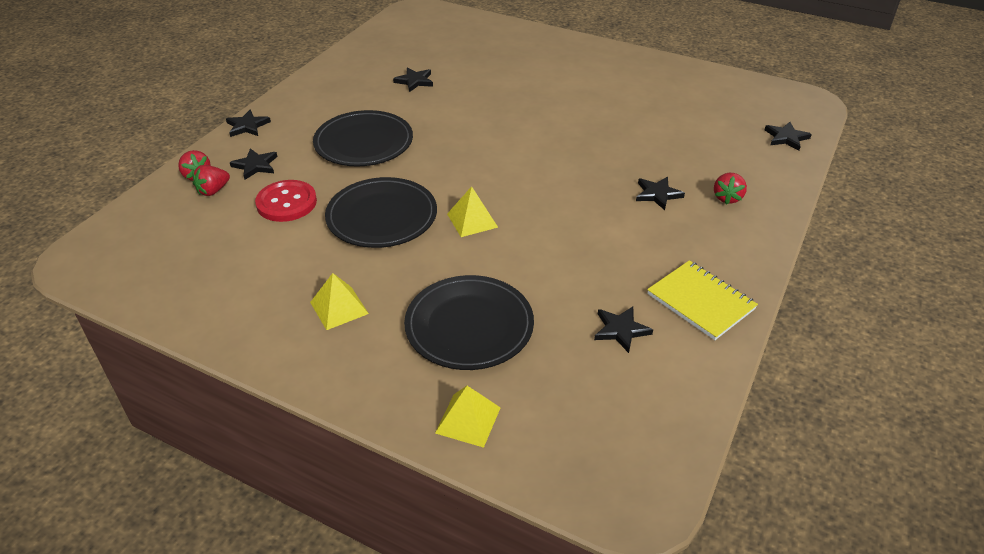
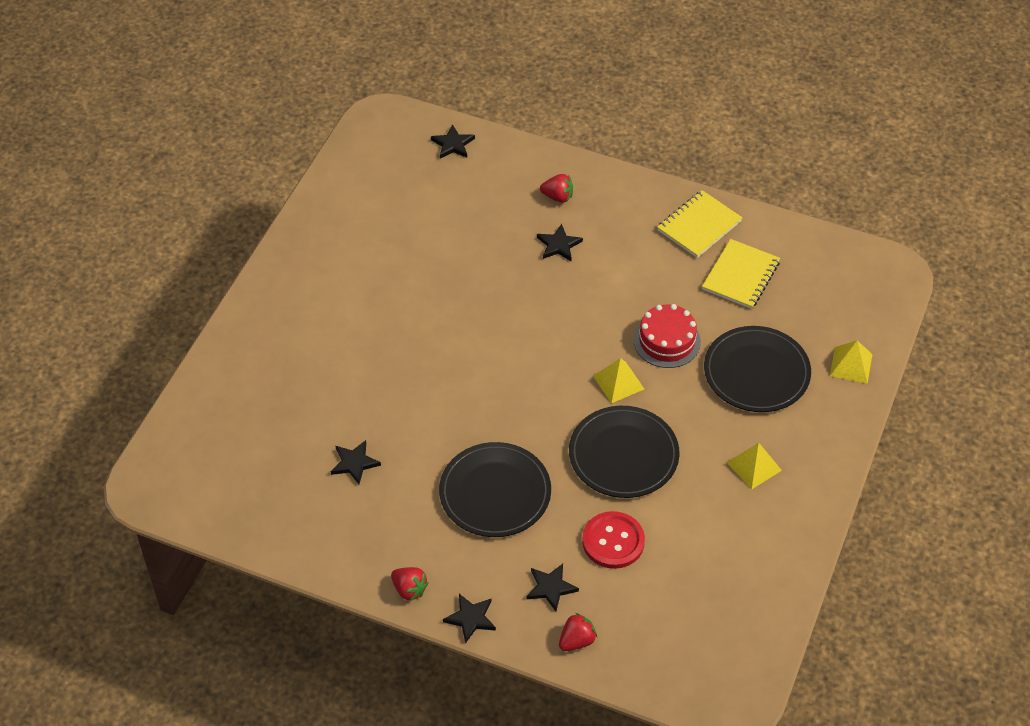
camera: 95 degrees left, 10 degrees up
(213, 191) = (602, 615): red strawberry -> red strawberry (409, 589)
(523, 258) = (667, 341): none -> red cake
(621, 330) = (741, 276): black star -> yellow notebook

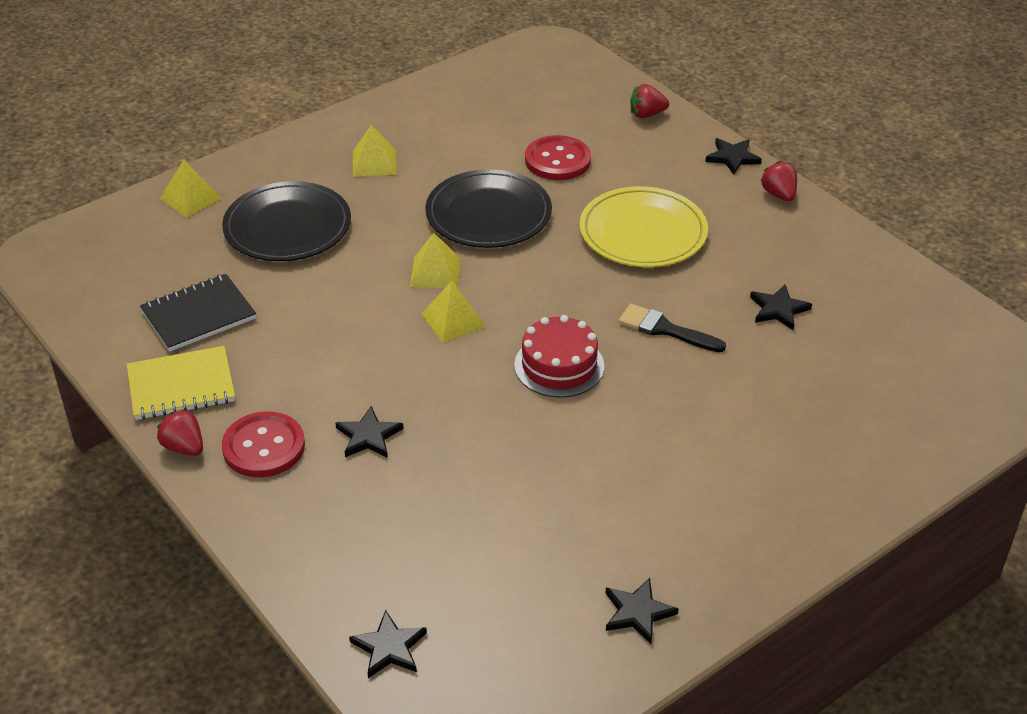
camera: 150 degrees left, 10 degrees down
(426, 407) = (665, 329): none -> black brush
(495, 493) = (643, 232): black plate -> yellow plate
(551, 588) = (642, 151): black star -> black star (637, 612)
(557, 197) = (313, 498): red strawberry -> red strawberry (184, 447)
(574, 348) = (453, 320): none -> yellow pyramid
(613, 212) = (264, 447): none -> red button
(667, 341) = (347, 287): red cake -> red cake (559, 365)
(741, 276) = (198, 315): yellow notebook -> black notebook

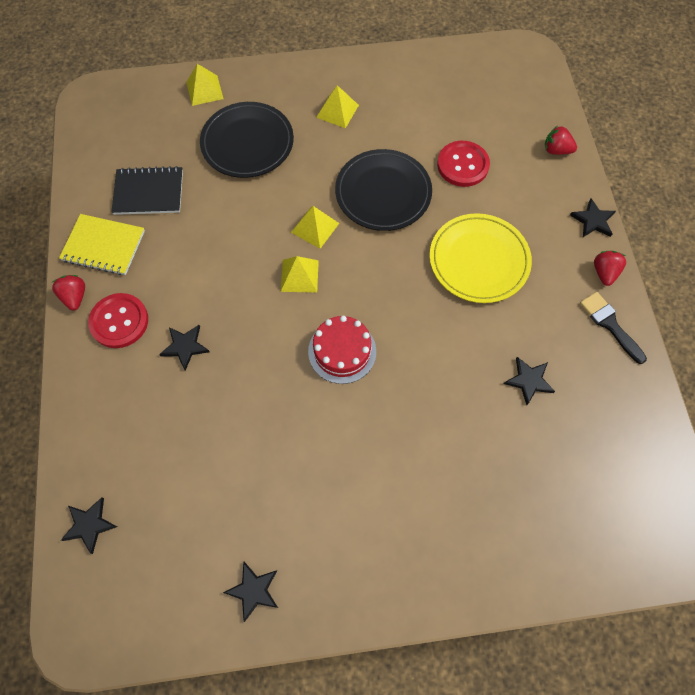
camera: 30 degrees right, 25 degrees up
(665, 329) = (435, 357): black brush -> black brush (609, 324)

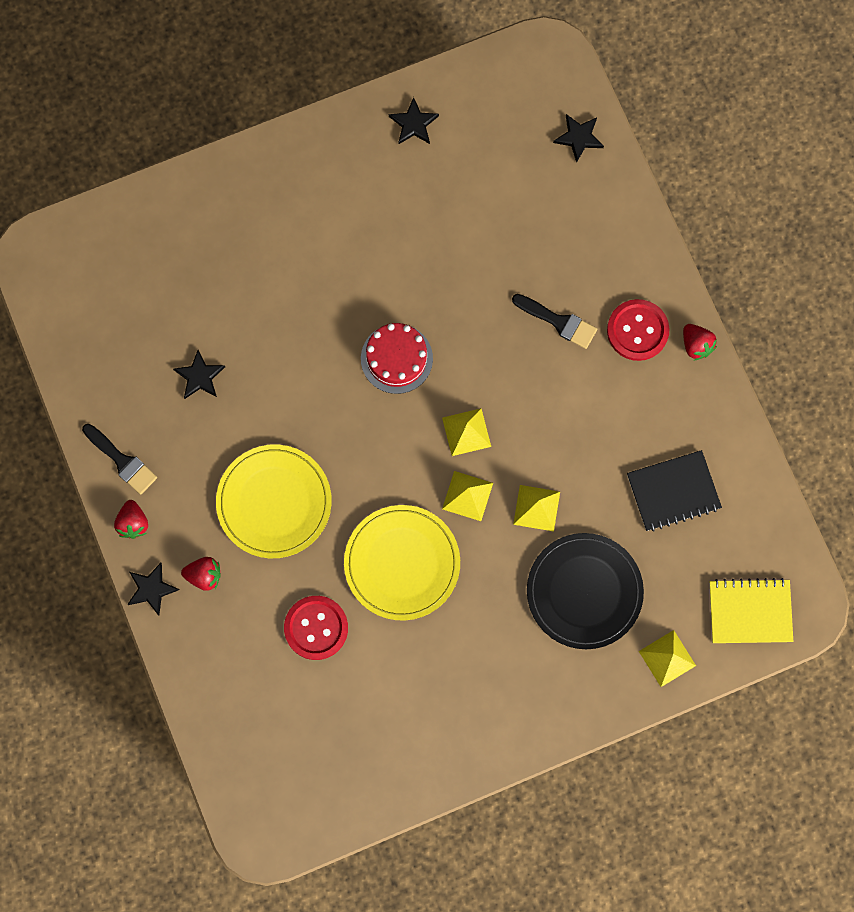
camera: 165 degrees right, 10 degrees up
(103, 246) = (693, 411): yellow notebook -> yellow notebook (750, 611)
(185, 346) = (558, 322): black star -> black brush
(337, 111) = (489, 670): yellow pyramid -> yellow pyramid (536, 508)
(383, 192) = (402, 563): black plate -> yellow plate
(556, 150) = (206, 681): red strawberry -> red strawberry (204, 575)

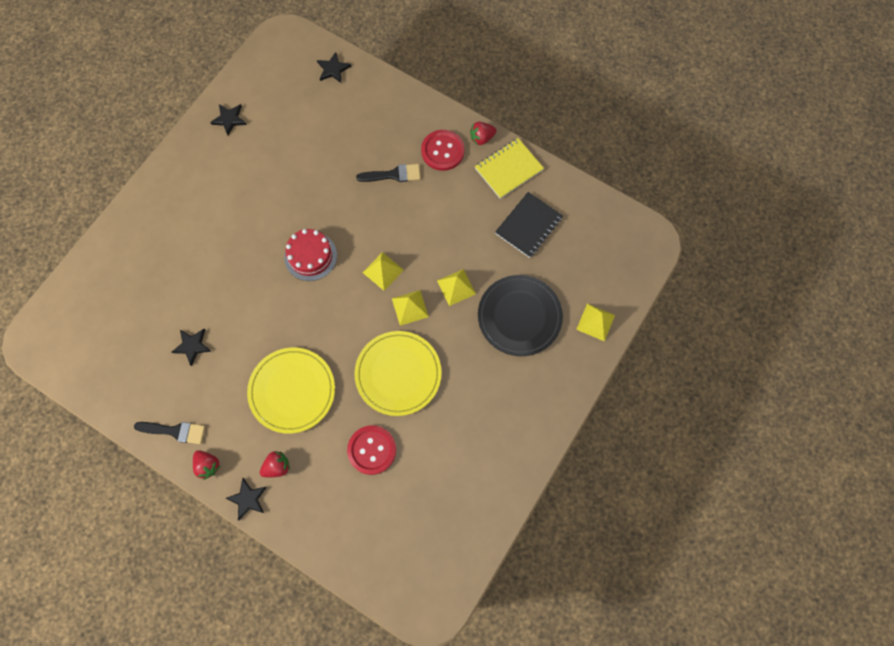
camera: 35 degrees left, 5 degrees down
(696, 345) = (482, 138): red strawberry -> red strawberry turned 135 degrees clockwise
(750, 611) = (622, 263): yellow notebook -> yellow notebook (508, 169)

